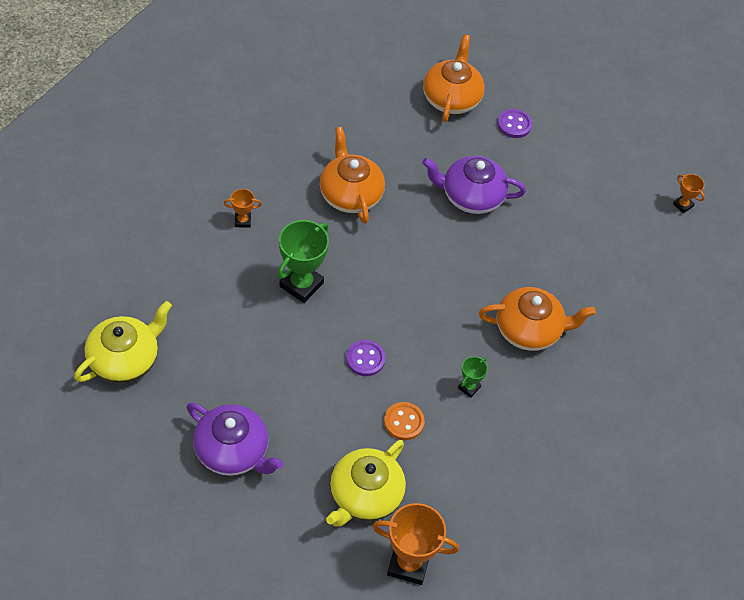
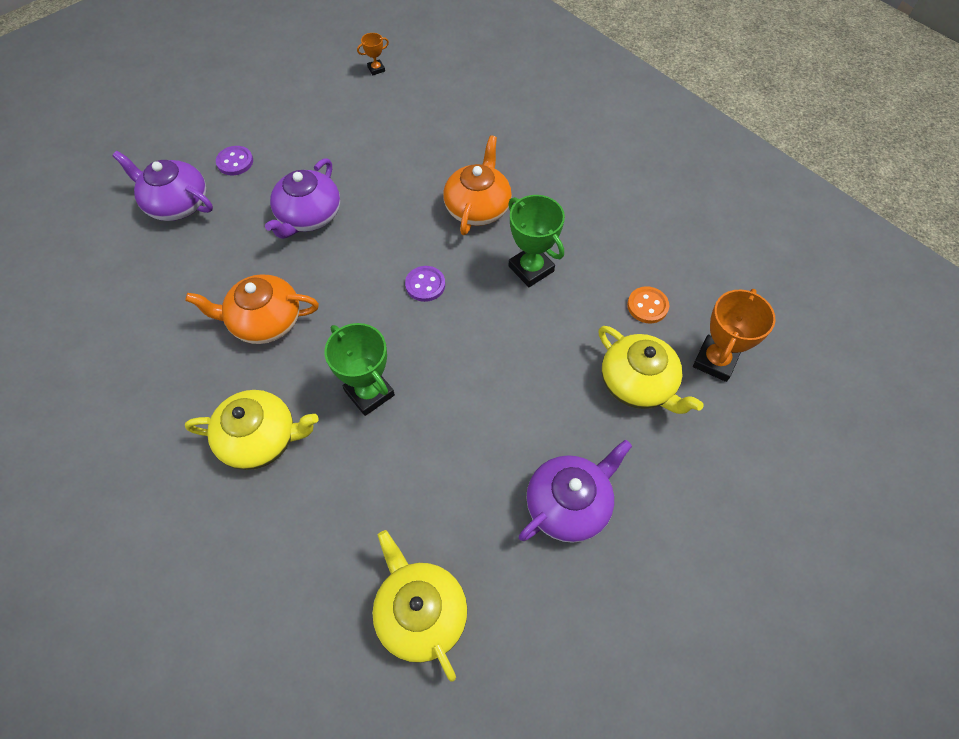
camera: 70 degrees left, 5 degrees up
(242, 221) = (260, 439): orange trophy -> yellow teapot
(365, 359) = (479, 350): purple button -> purple button (425, 285)
(404, 422) = (560, 331): orange button -> orange button (647, 306)
(451, 98) = (177, 204): orange teapot -> purple teapot
(469, 387) = (531, 269): green trophy -> green trophy, size x1.98

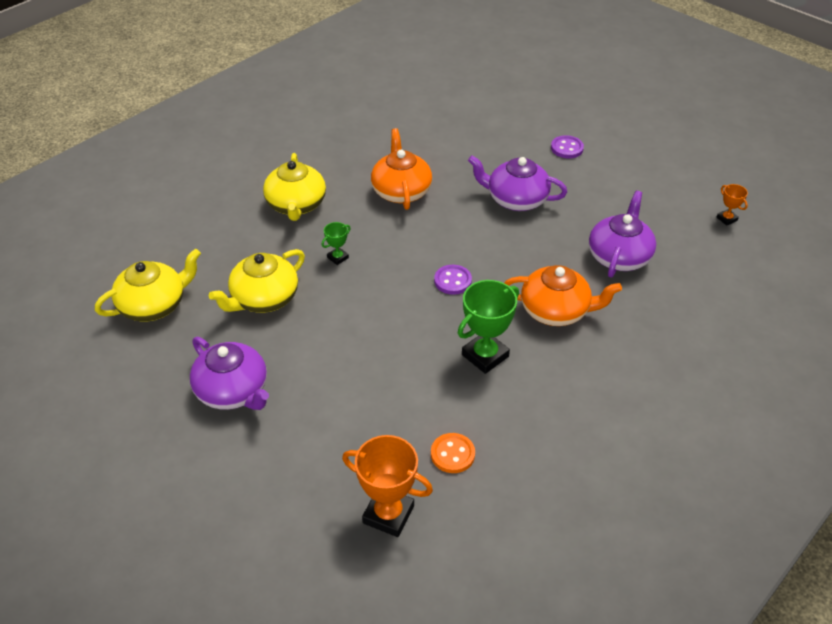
camera: 85 degrees right, 15 degrees down
(177, 204) = (511, 126): purple teapot -> purple teapot (619, 256)
(369, 393) = (338, 258): green trophy -> green trophy, size x0.50
(638, 383) = (356, 444): yellow teapot -> yellow teapot (264, 298)

